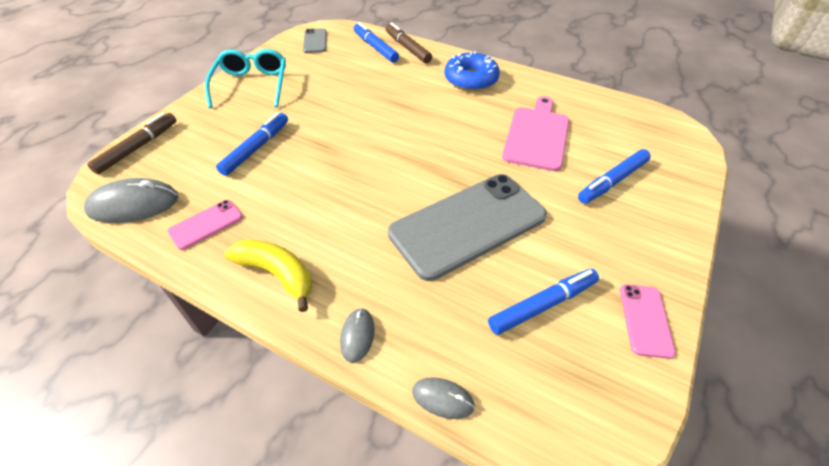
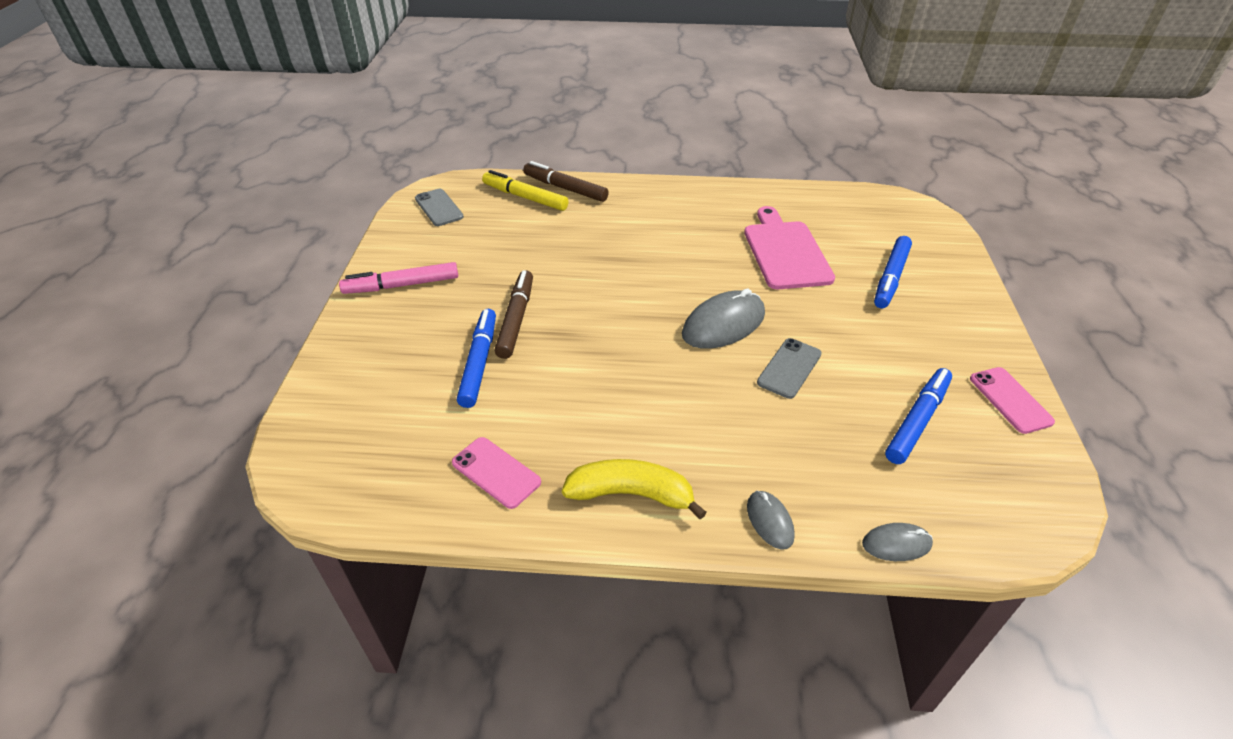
camera: 25 degrees left, 5 degrees down
(134, 204) = (376, 483): grey mouse -> grey mouse (723, 324)
(138, 147) = (312, 412): brown marker -> brown marker (516, 319)
(206, 224) = (496, 472): pink phone -> pink phone turned 75 degrees counterclockwise
(252, 84) = (402, 285): turquoise glasses -> pink marker
(375, 47) = (525, 197): blue marker -> yellow marker
(468, 225) = (789, 368): grey phone -> grey phone, size x0.44
(471, 79) = (668, 208): blue donut -> none

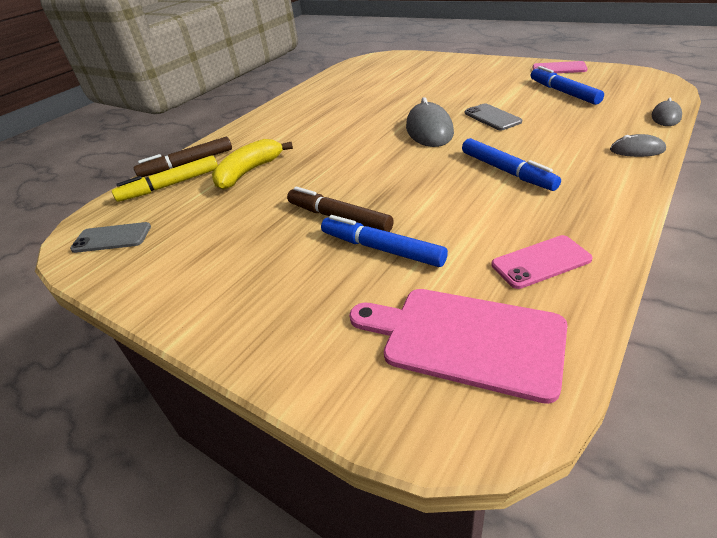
camera: 55 degrees left, 5 degrees down
(402, 285) = (210, 284): pink marker -> none
(631, 494) = (593, 197): yellow banana -> yellow banana (249, 172)
(785, 252) = (374, 97): pink cutting board -> pink cutting board (465, 339)
(891, 278) = (431, 75): blue marker -> blue marker (507, 171)

